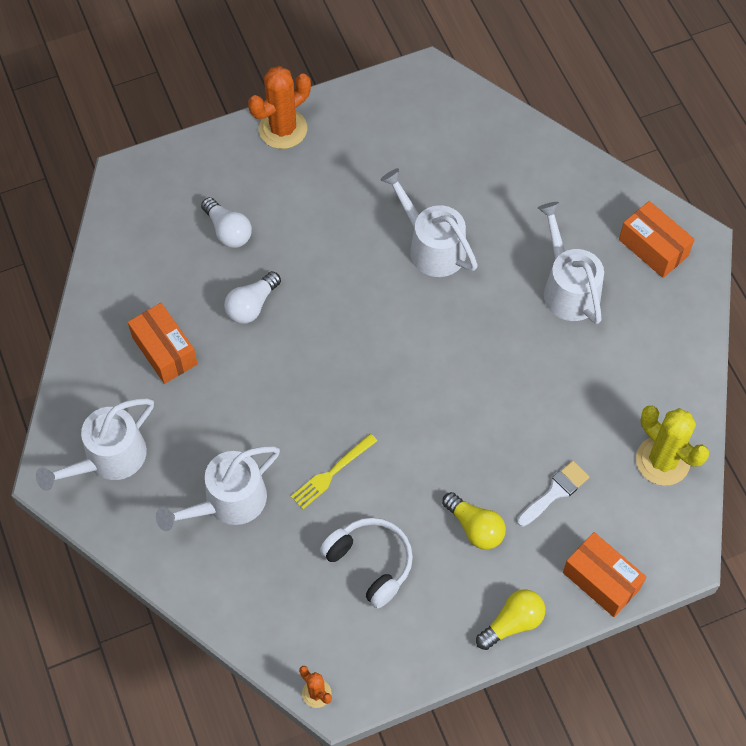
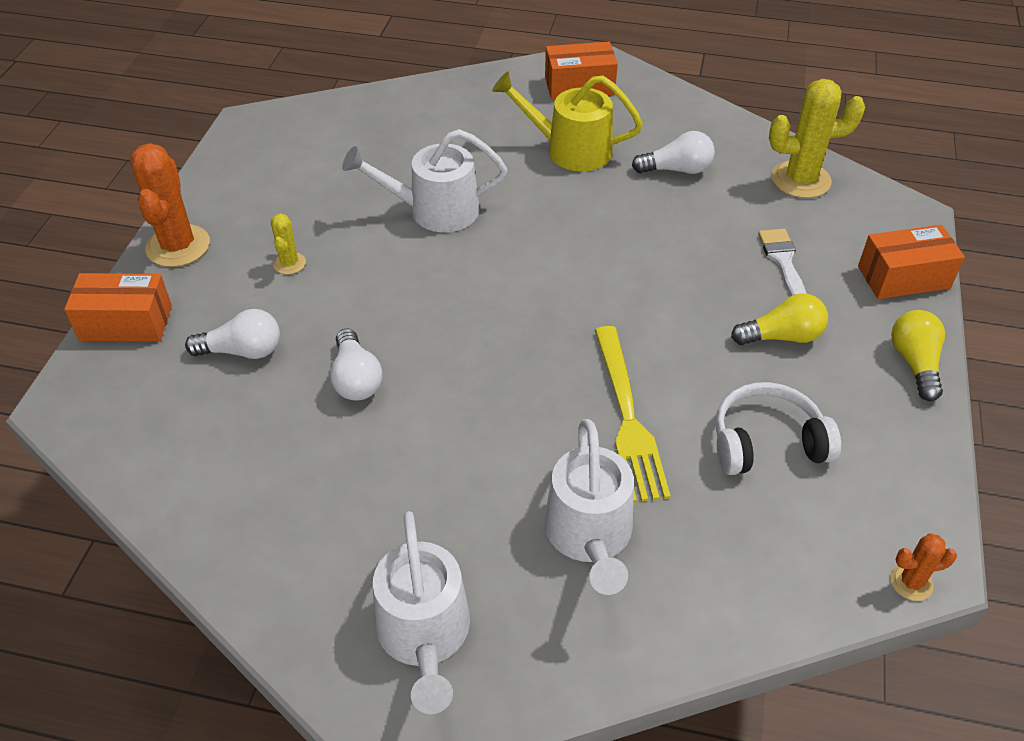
camera: 55 degrees left, 15 degrees down
(165, 351) = (331, 491): orange box -> orange box (126, 323)
(316, 200) = (289, 263): none -> yellow cactus
(331, 473) = (628, 418): yellow fork -> yellow fork, size x1.57
(568, 288) = (570, 150): white watering can -> yellow watering can
(604, 371) = (677, 169): none -> white light bulb

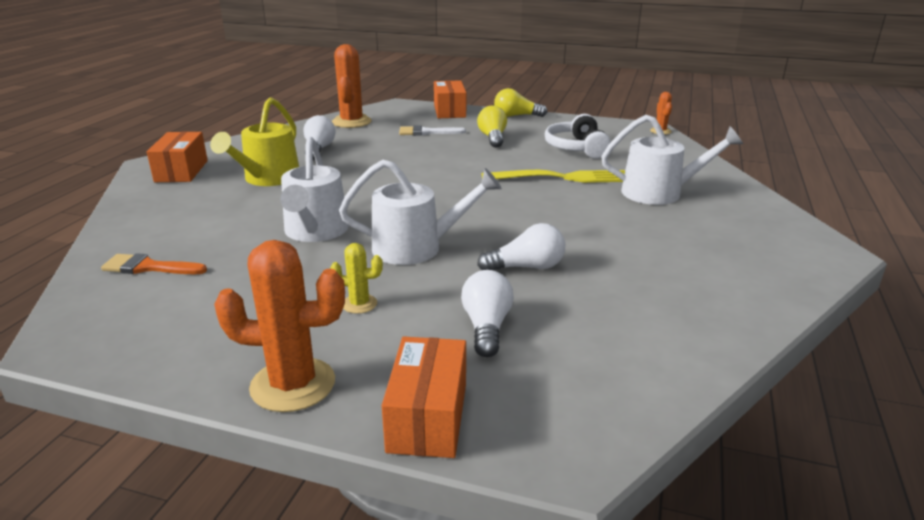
camera: 85 degrees left, 20 degrees down
(360, 128) = (148, 267): none -> orange brush
(424, 635) = (761, 242): white watering can -> white watering can (416, 247)
(800, 180) = (351, 122): yellow cactus -> orange cactus

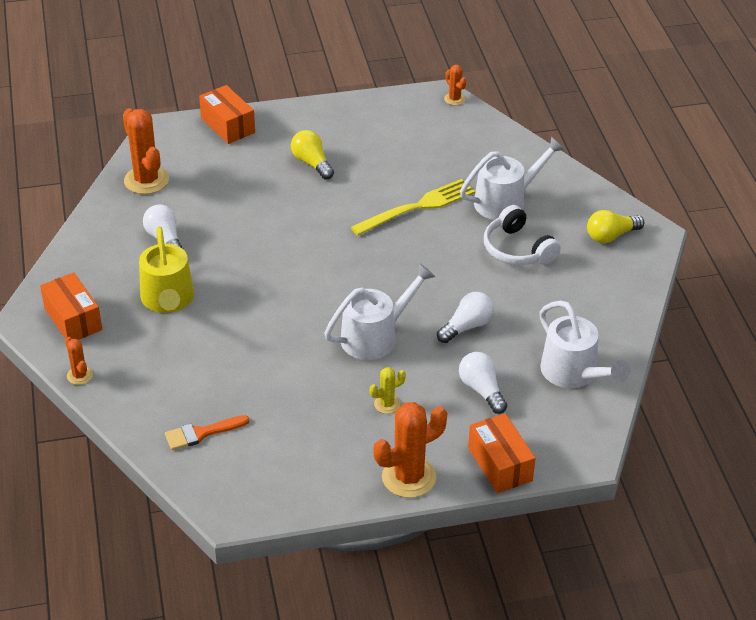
camera: 30 degrees left, 15 degrees up
(126, 201) = (79, 375): none -> orange cactus
(315, 231) = (283, 349): white watering can -> white watering can (573, 373)
(426, 132) = (240, 174): white brush -> none
(516, 116) = (302, 113): yellow light bulb -> yellow light bulb (611, 236)
(577, 148) = (399, 155): white headphones -> white headphones (517, 249)

